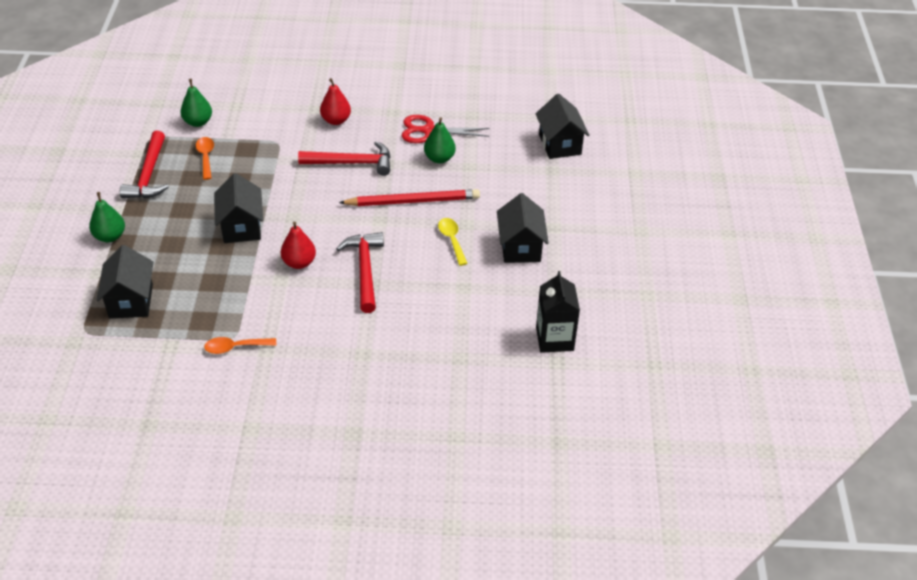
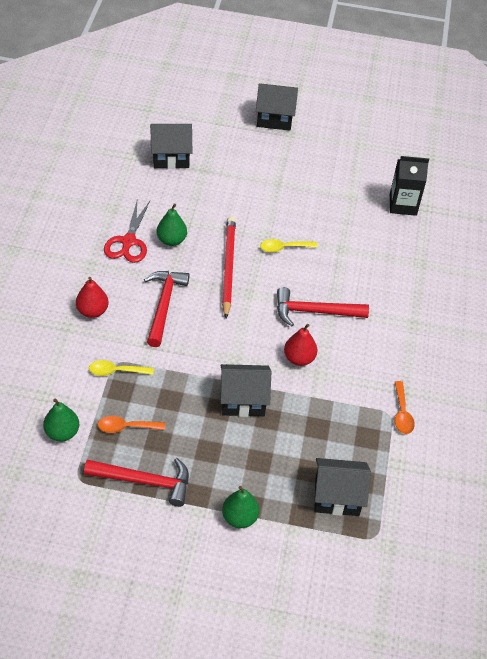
camera: 85 degrees left, 5 degrees up
(267, 143) = (116, 371): none -> yellow spoon
(520, 247) = (299, 206): black house -> black house (274, 119)

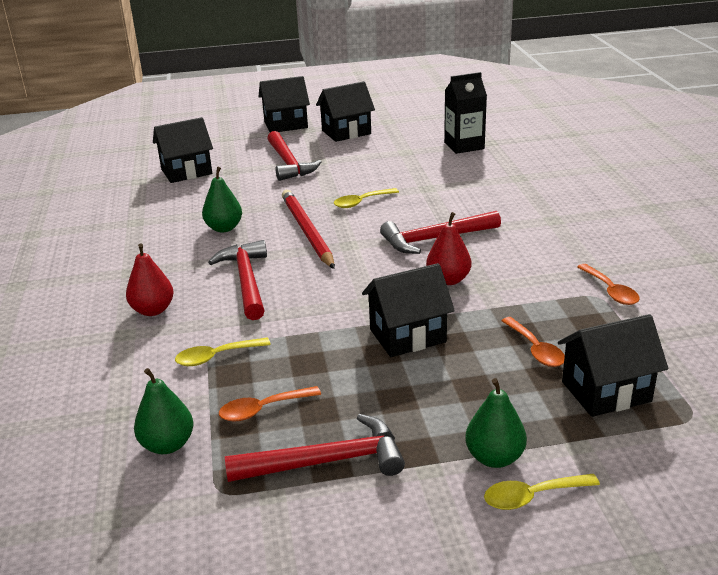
camera: 15 degrees left, 20 degrees down
(128, 242) = (170, 242): red scissors -> none
(244, 552) = (532, 496): none -> yellow spoon
(253, 176) = (289, 163): none -> red hammer
(316, 445) = (535, 349): none -> orange spoon
(318, 149) = (346, 132): none -> black house

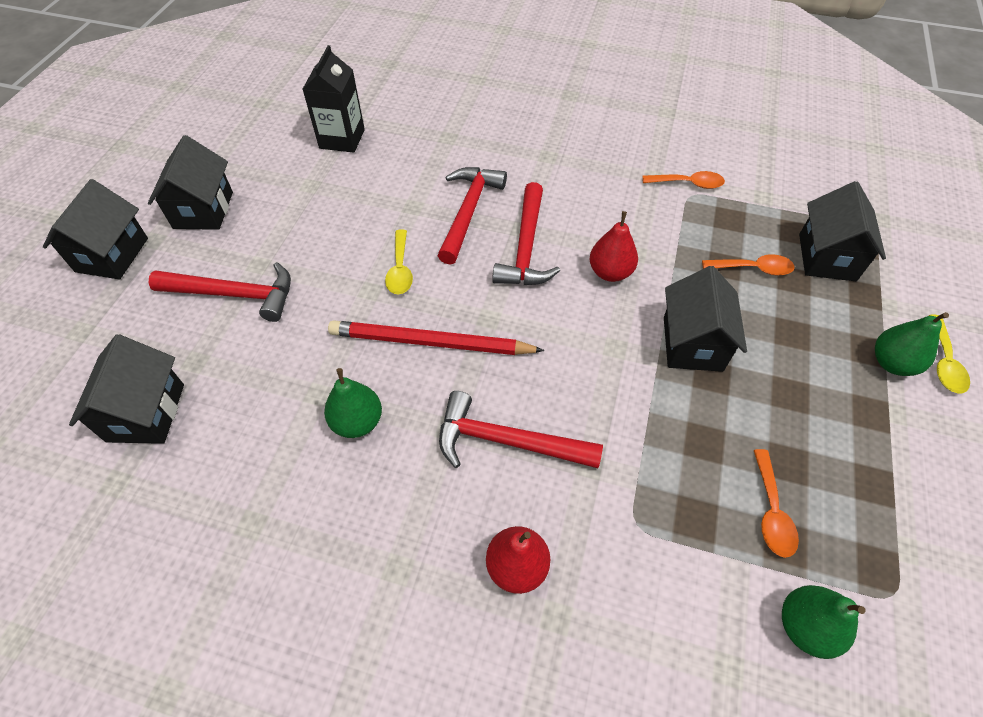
camera: 65 degrees left, 25 degrees up
(216, 357) = (656, 525): yellow spoon -> none
(326, 461) = (868, 486): red hammer -> red hammer (468, 212)

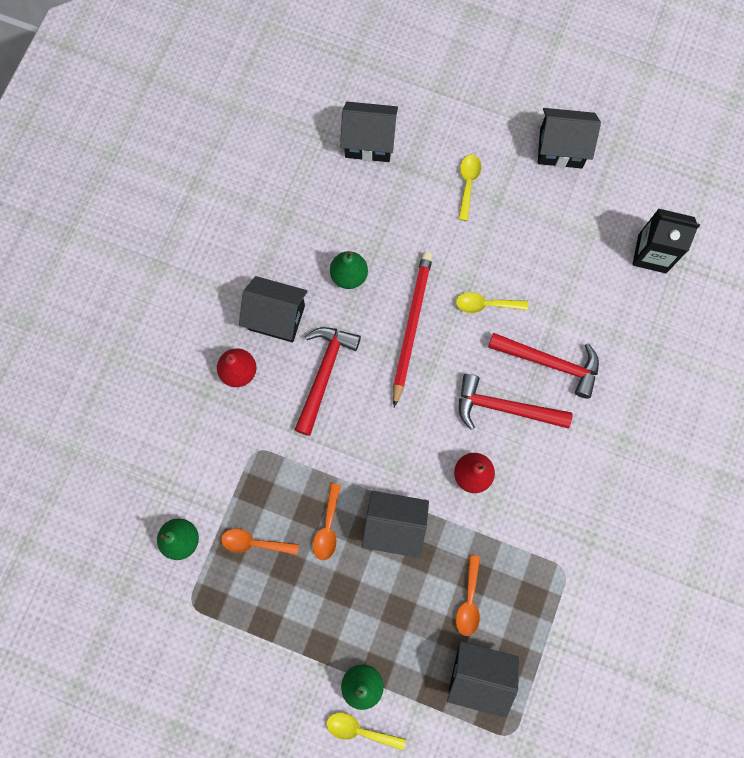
camera: 95 degrees right, 20 degrees up
(112, 255) = (513, 91): black house -> black house (276, 317)
(234, 294) = (468, 184): red hammer -> yellow spoon
(688, 184) = (580, 571): orange spoon -> orange spoon (328, 527)

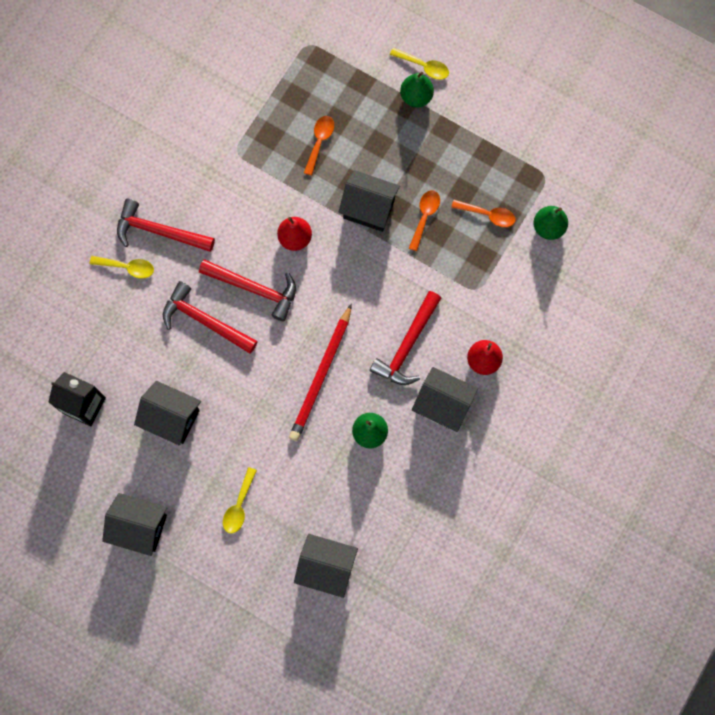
camera: 170 degrees left, 0 degrees up
(478, 675) = (324, 88): black house -> black house (172, 418)
(486, 305) = (249, 383): yellow spoon -> yellow spoon (127, 267)
(627, 455) = (159, 231): none -> red hammer

